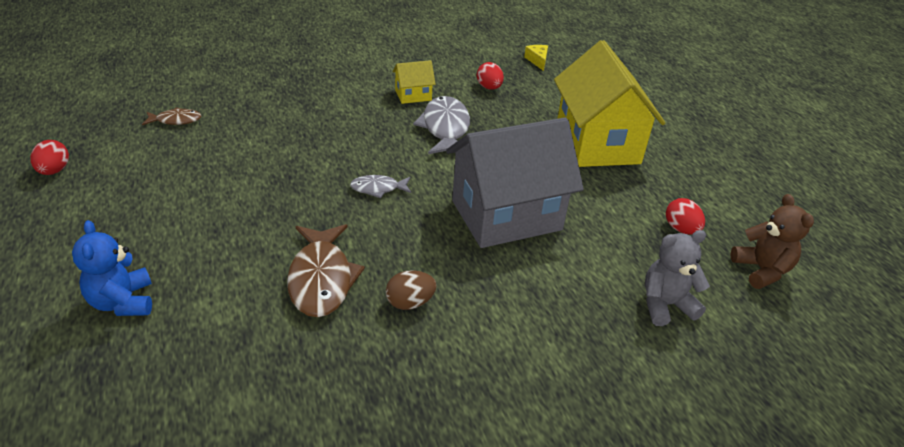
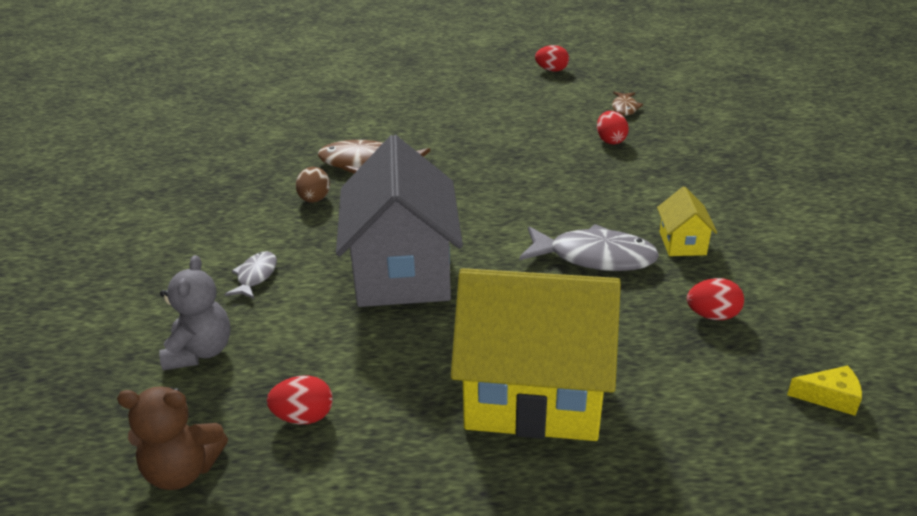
camera: 110 degrees right, 5 degrees down
(123, 302) = (388, 98): blue teddy bear -> none
(251, 126) = (610, 140): none -> red egg
(378, 189) = (481, 199): grey fish -> grey fish (255, 276)

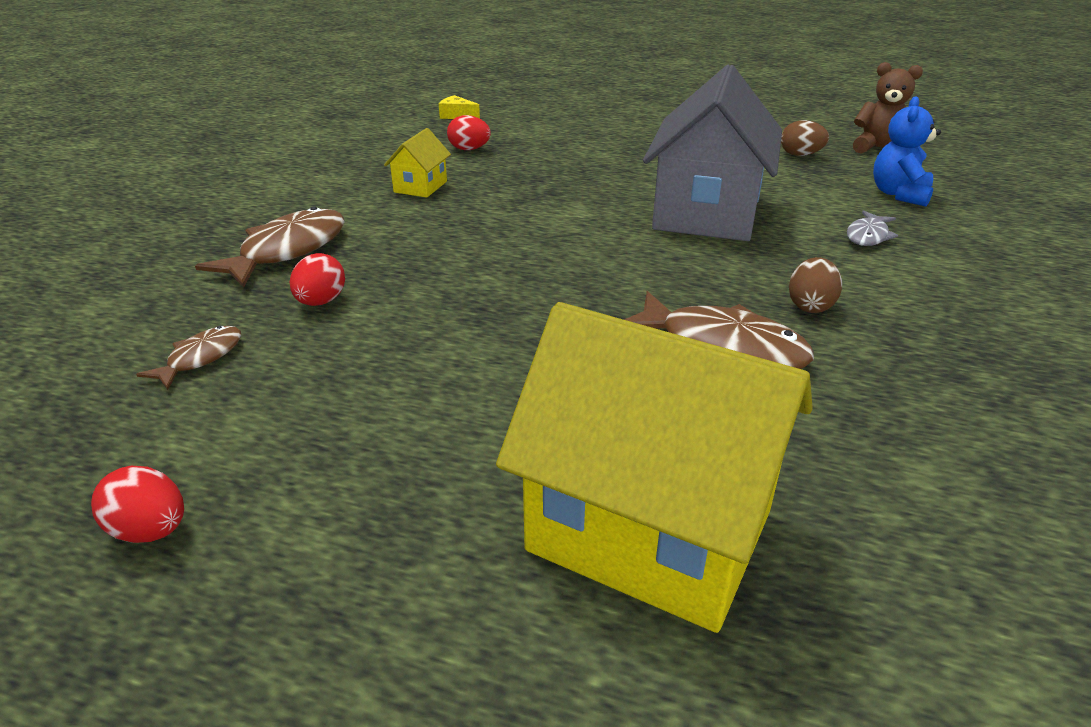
camera: 160 degrees left, 0 degrees up
(200, 352) = (899, 194): grey teddy bear -> blue teddy bear
(304, 417) = (800, 155): red egg -> brown egg
(533, 395) = (636, 140): yellow house -> yellow house (650, 531)
(594, 257) = (512, 192): grey fish -> none
(683, 163) = (287, 251): none -> brown fish

